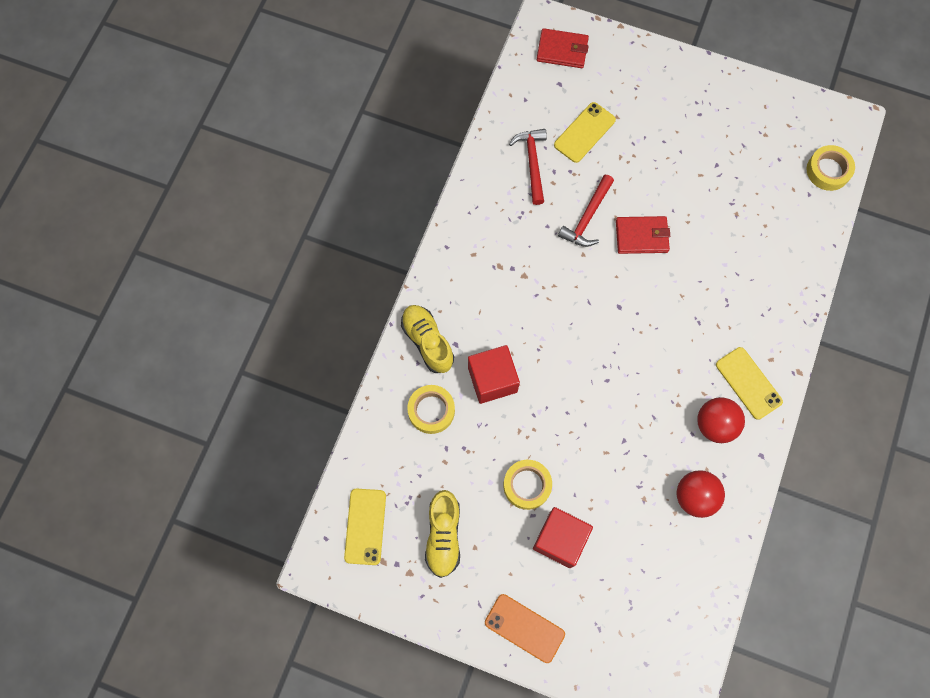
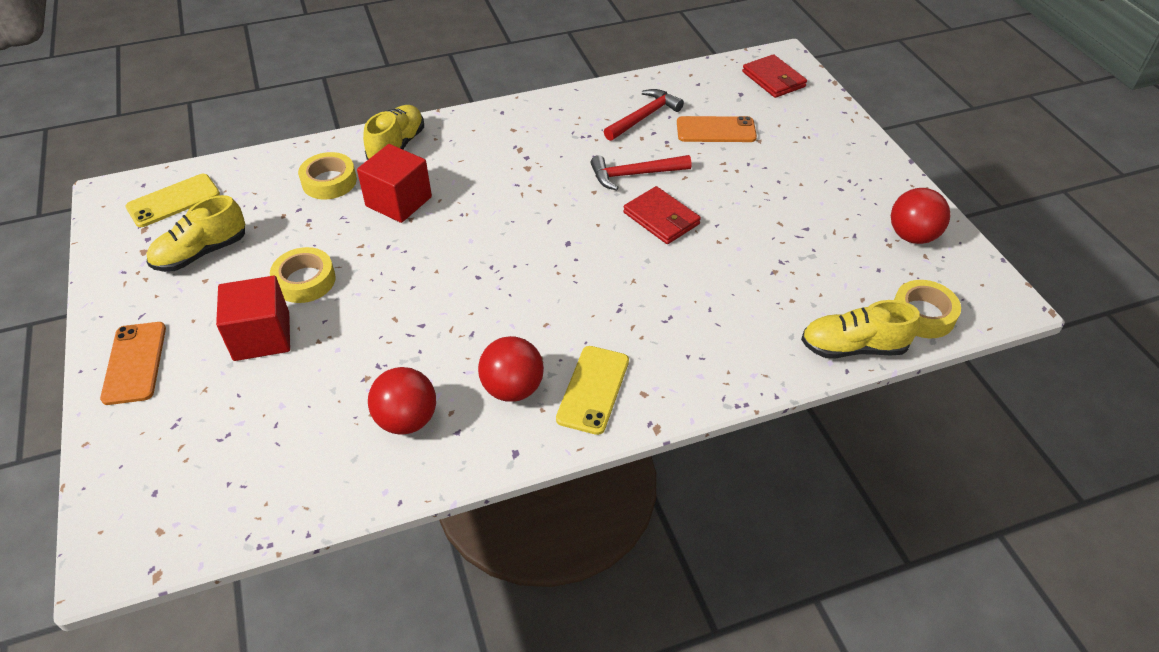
camera: 50 degrees right, 25 degrees down
(584, 132) = (716, 130): yellow phone -> orange phone
(769, 116) = (912, 236): none -> red ball
(822, 227) = (853, 347): none -> yellow shoe

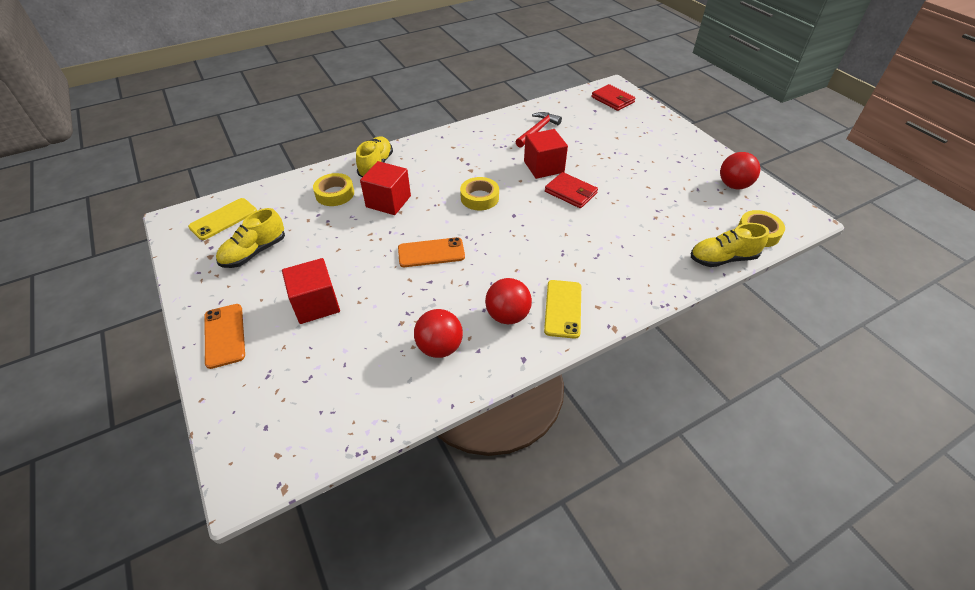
camera: 10 degrees left, 0 degrees up
(305, 281) = (337, 262): yellow tape -> yellow tape (479, 198)
(634, 175) = (543, 167): red hammer -> red cube
(716, 130) = (587, 134): orange phone -> orange phone (431, 253)

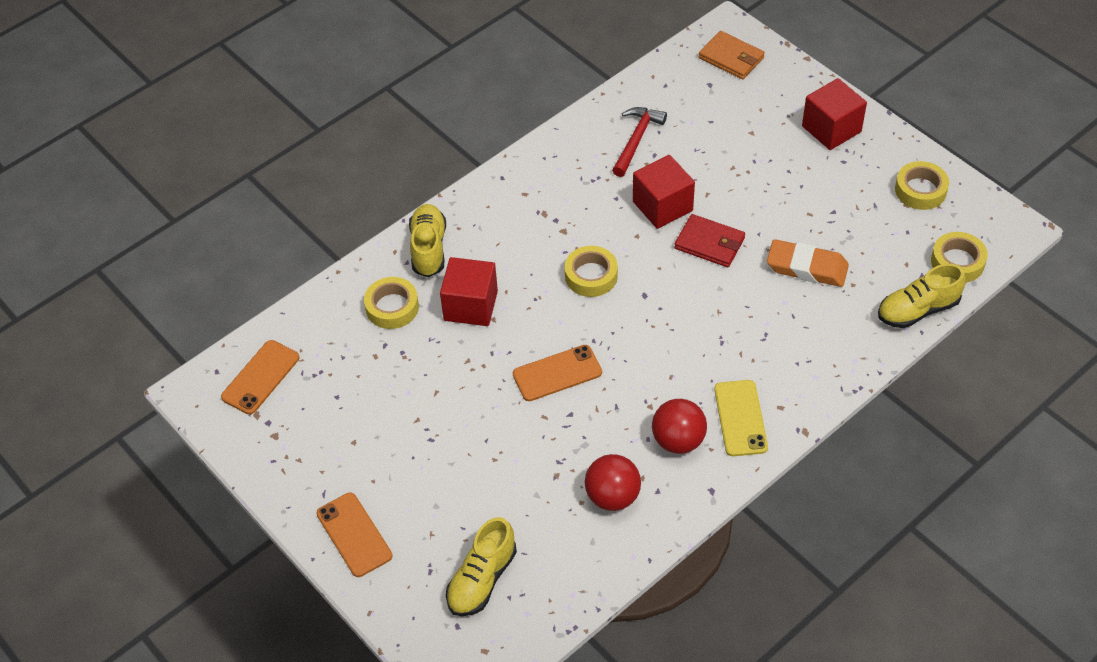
camera: 10 degrees left, 5 degrees up
(223, 219) = (260, 377): yellow phone -> orange phone
(254, 252) = (330, 418): yellow shoe -> yellow shoe (482, 579)
(316, 304) = (444, 473): red cube -> red cube (831, 129)
(612, 100) = (731, 58): red wallet -> orange wallet
(639, 218) = (807, 267): none -> orange eraser
(733, 185) = (920, 190): red ball -> yellow tape

